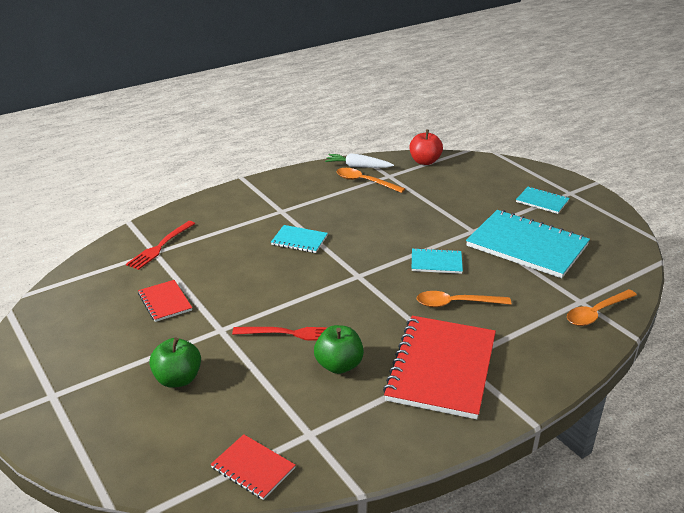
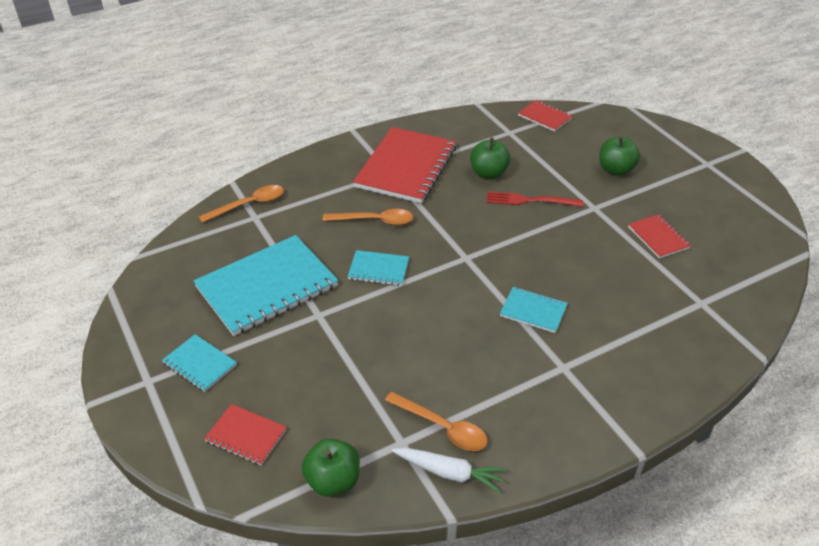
camera: 175 degrees left, 10 degrees up
(160, 247) = (699, 310): red fork -> none
(424, 161) = (333, 481): red apple -> green apple
(486, 174) = (246, 435): none -> red notebook
(527, 246) = (266, 287): turquoise notebook -> turquoise notebook turned 75 degrees counterclockwise

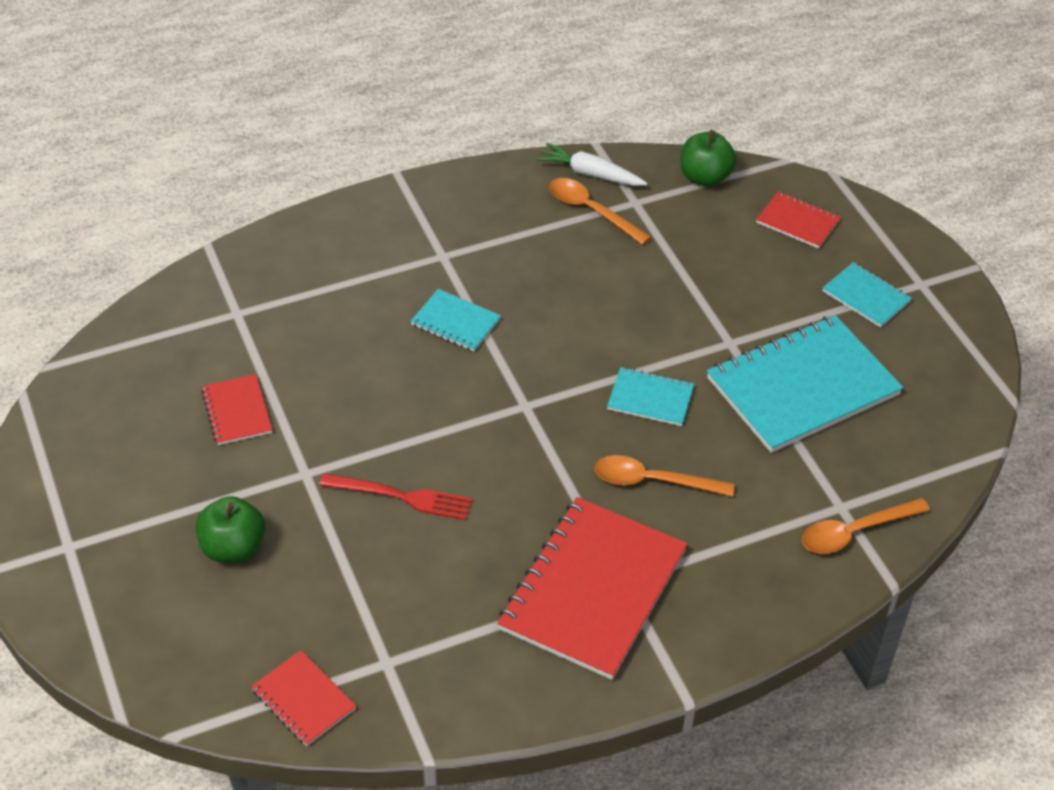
camera: 175 degrees left, 5 degrees up
(488, 173) = (453, 561): green apple -> none

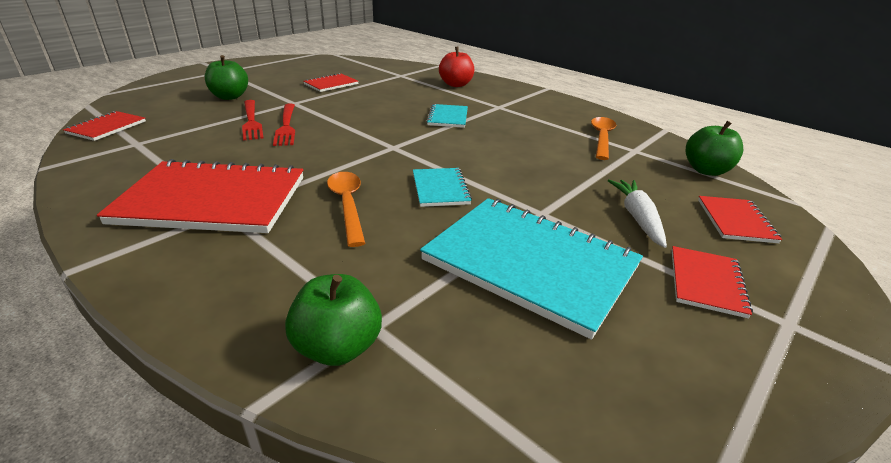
camera: 65 degrees right, 15 degrees down
(324, 264) = (456, 84): none -> red apple
(364, 532) = (251, 121): none -> red fork
(590, 174) = (635, 132): white carrot -> white carrot (637, 218)
(855, 532) = (338, 347): orange spoon -> green apple
(866, 296) = (706, 282): turquoise notebook -> red notebook

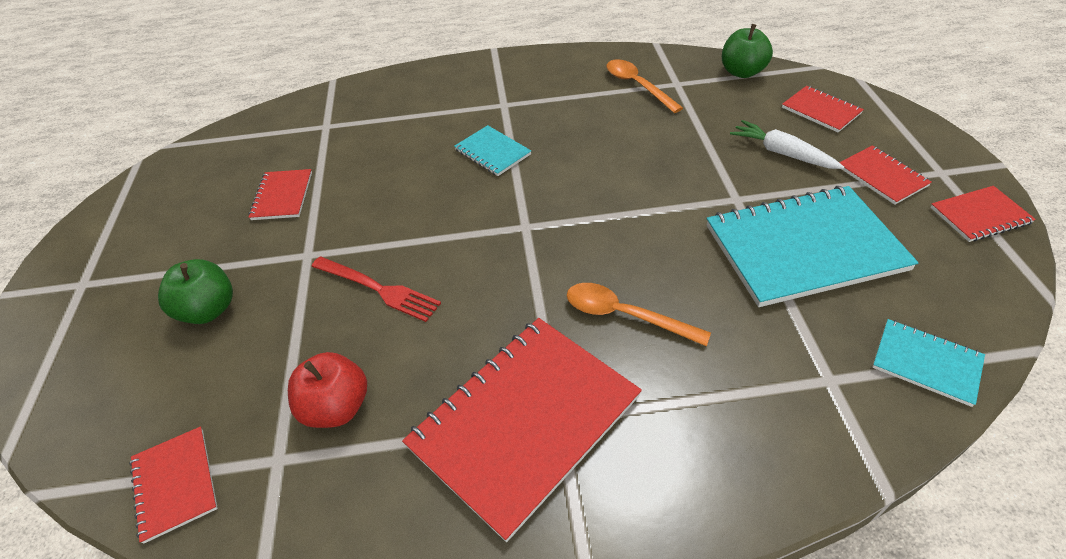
camera: 45 degrees left, 15 degrees up
(251, 121) = (328, 316): red fork -> none
(338, 347) = (844, 413): green apple -> none
(440, 189) = (645, 237): turquoise notebook -> turquoise notebook (926, 363)
(456, 84) = (409, 100): red apple -> red apple (337, 407)
(767, 375) = (979, 215): none -> red notebook

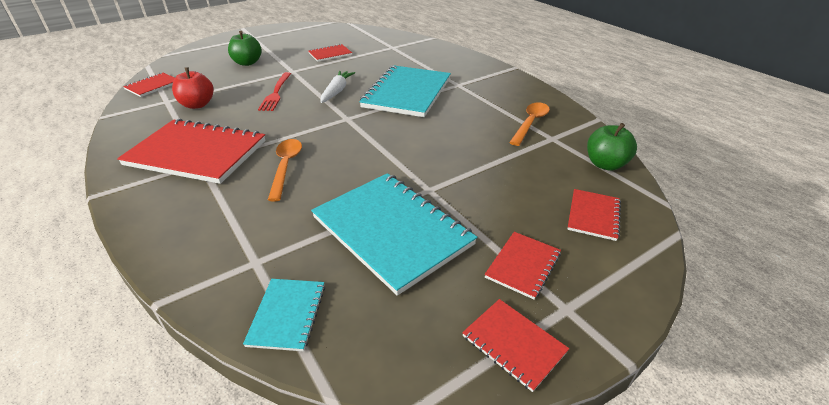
camera: 60 degrees right, 10 degrees down
(492, 152) = (407, 93): turquoise notebook -> turquoise notebook, size x2.09
(782, 153) = (506, 203): white carrot -> white carrot (337, 91)

